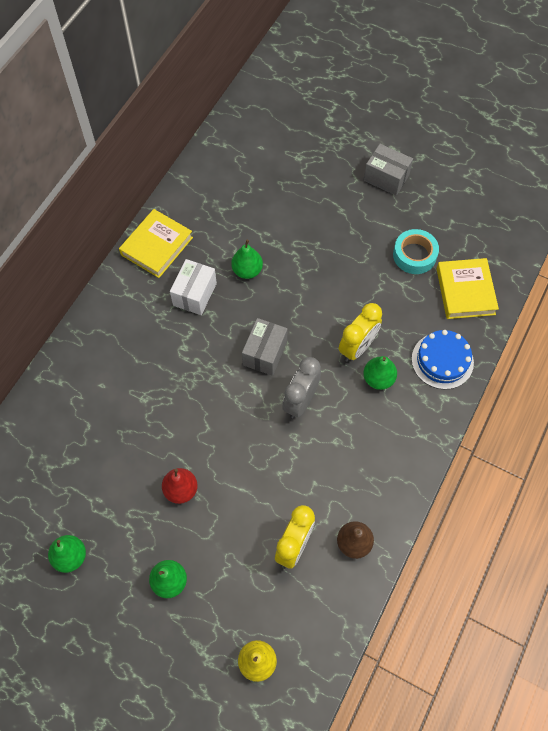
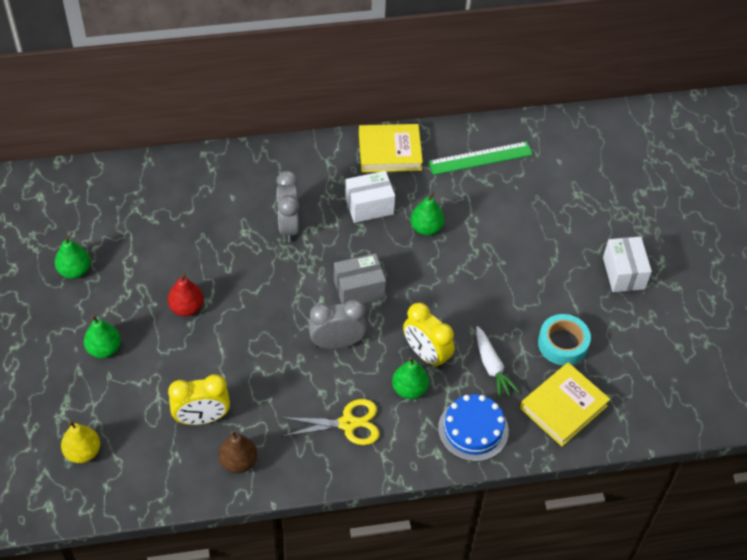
camera: 50 degrees right, 10 degrees down
(165, 363) = (288, 226): none -> grey clock
(215, 192) = (480, 158): none -> green ruler
(357, 347) = (426, 354): yellow clock -> yellow clock turned 45 degrees clockwise
(377, 441) = (348, 423): none -> yellow scissors
(386, 178) = (623, 273): grey box -> white box
(400, 312) = (492, 367): none -> white carrot

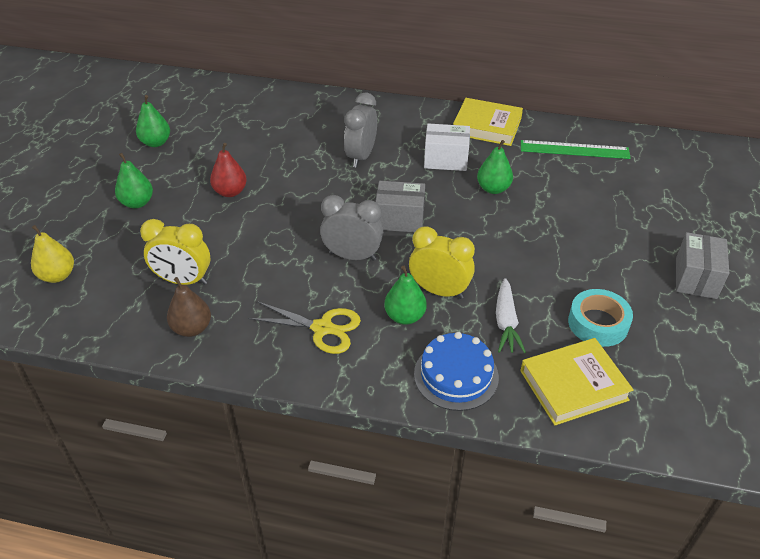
camera: 25 degrees right, 10 degrees down
(426, 354) = (439, 291): yellow clock -> yellow clock turned 135 degrees clockwise
(623, 273) = (696, 278): white box -> grey box

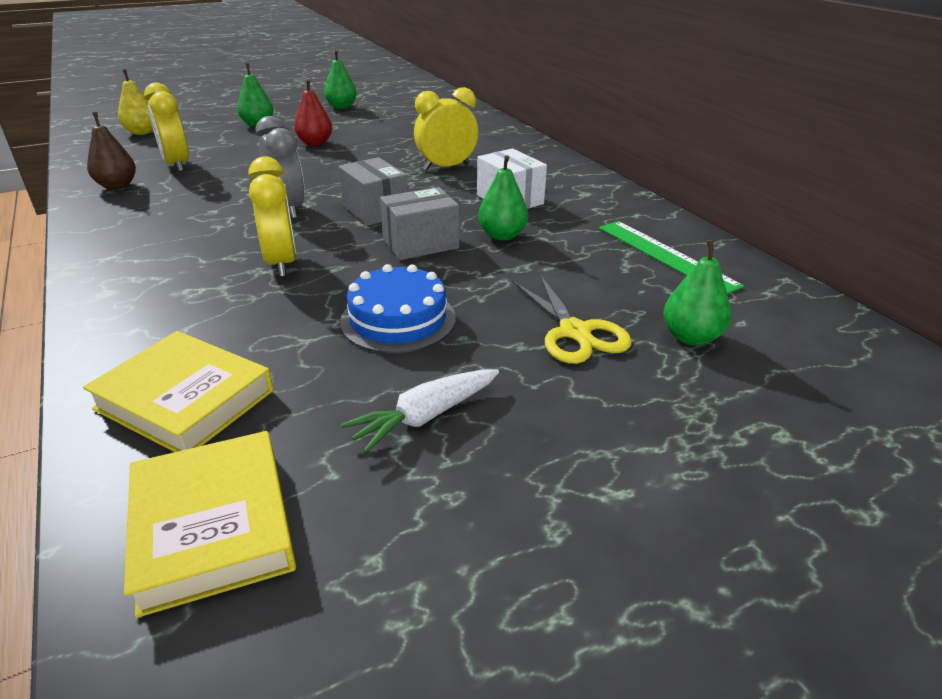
camera: 50 degrees right, 10 degrees down
(322, 328) = (163, 230): yellow scissors -> yellow scissors (575, 332)
(361, 156) = (446, 167): grey clock -> yellow clock
(405, 316) = (219, 259): green pear -> green pear (691, 337)
(456, 375) = (143, 315): blue cake -> blue cake (398, 319)
(487, 126) = (607, 199): yellow book -> yellow book (213, 525)
(506, 322) = (267, 316): white carrot -> white carrot (425, 417)
(598, 323) = (332, 379): turquoise tape -> none
(696, 278) = (541, 435): grey box -> grey box (420, 244)

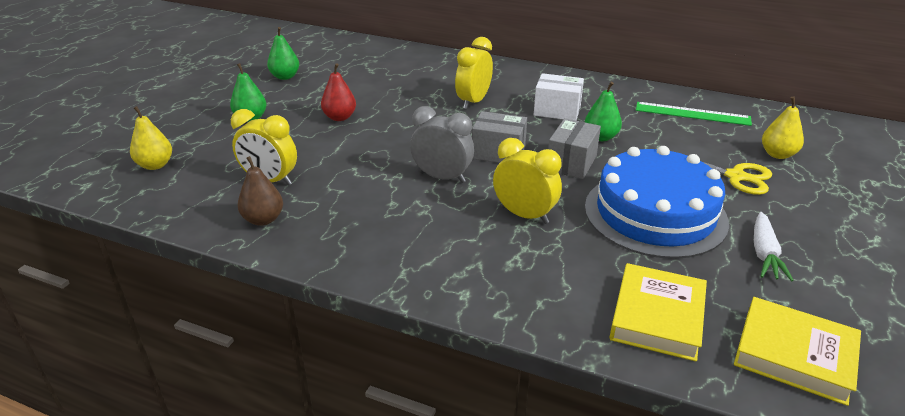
camera: 40 degrees left, 0 degrees up
(185, 399) = (657, 316): yellow book -> yellow book turned 60 degrees counterclockwise
(398, 319) = (655, 213): blue cake -> blue cake, size x1.72
(691, 337) = (777, 154): green pear -> yellow pear

